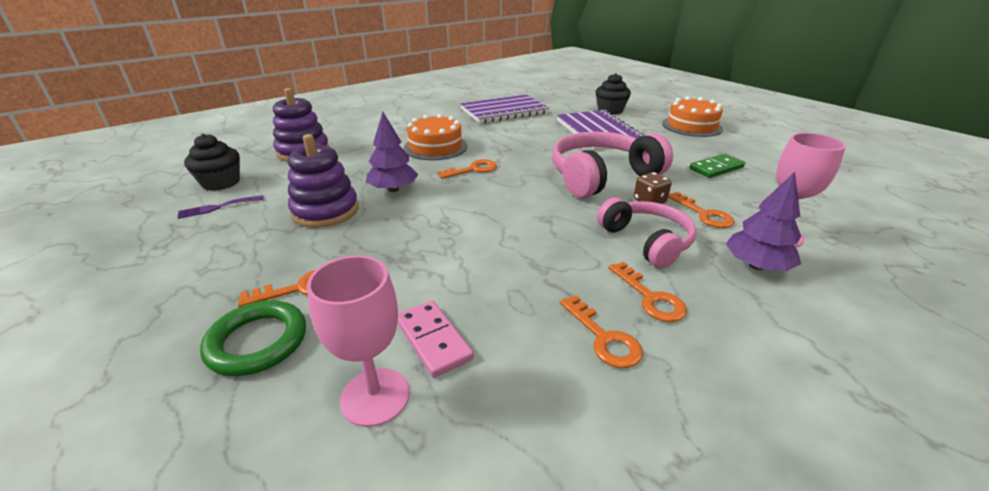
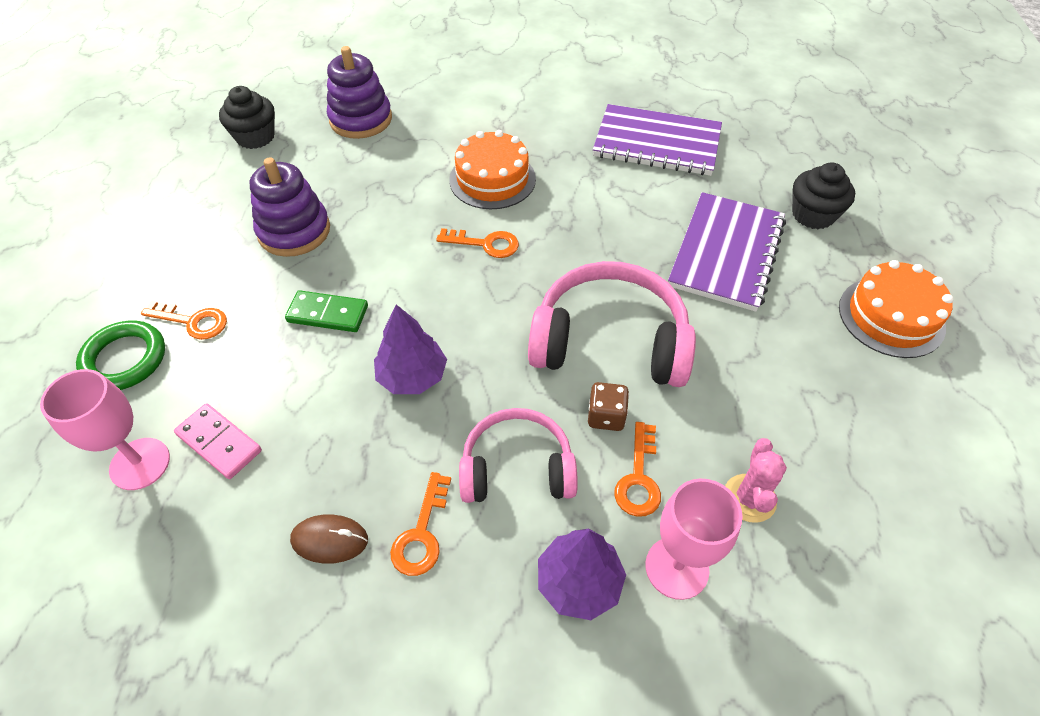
camera: 40 degrees right, 20 degrees up
(217, 207) = (224, 175): purple fork -> none
(393, 189) = (377, 232): purple tree -> purple tree (412, 376)
(433, 340) = (219, 443): pink domino -> pink domino turned 60 degrees counterclockwise
(603, 338) = (330, 540): orange key -> brown mouse
(646, 241) = (517, 468): pink headphones -> pink headphones turned 105 degrees counterclockwise
(716, 168) = (783, 419): green domino -> green domino (328, 314)
(754, 197) = (749, 498): none -> pink cactus

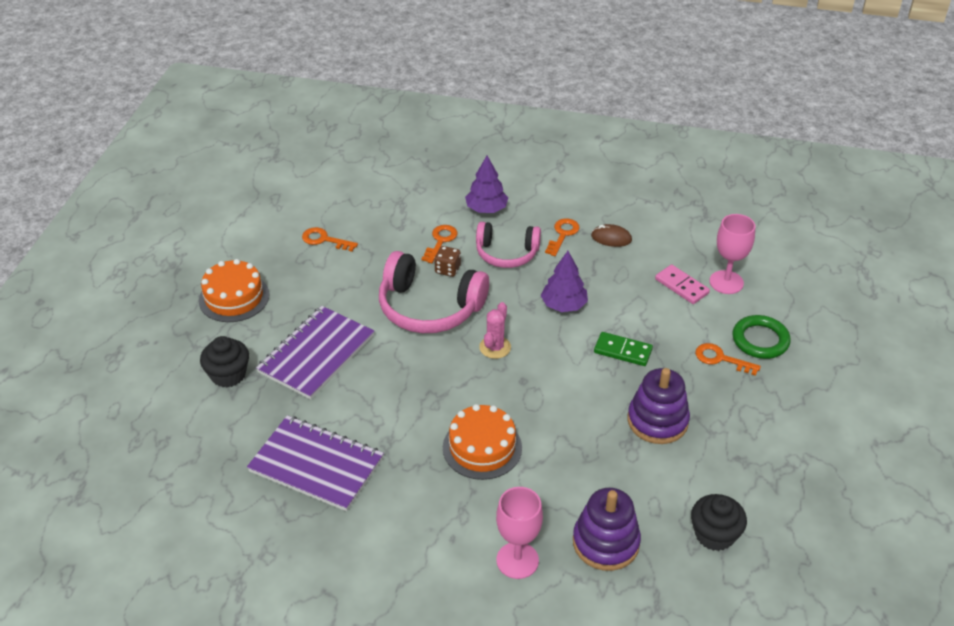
camera: 170 degrees left, 10 degrees down
(485, 244) = (500, 387): orange key -> orange key (324, 240)
(676, 568) = (436, 208): pink goblet -> pink goblet (517, 560)
(749, 498) = (385, 226): pink cactus -> pink cactus (495, 347)

